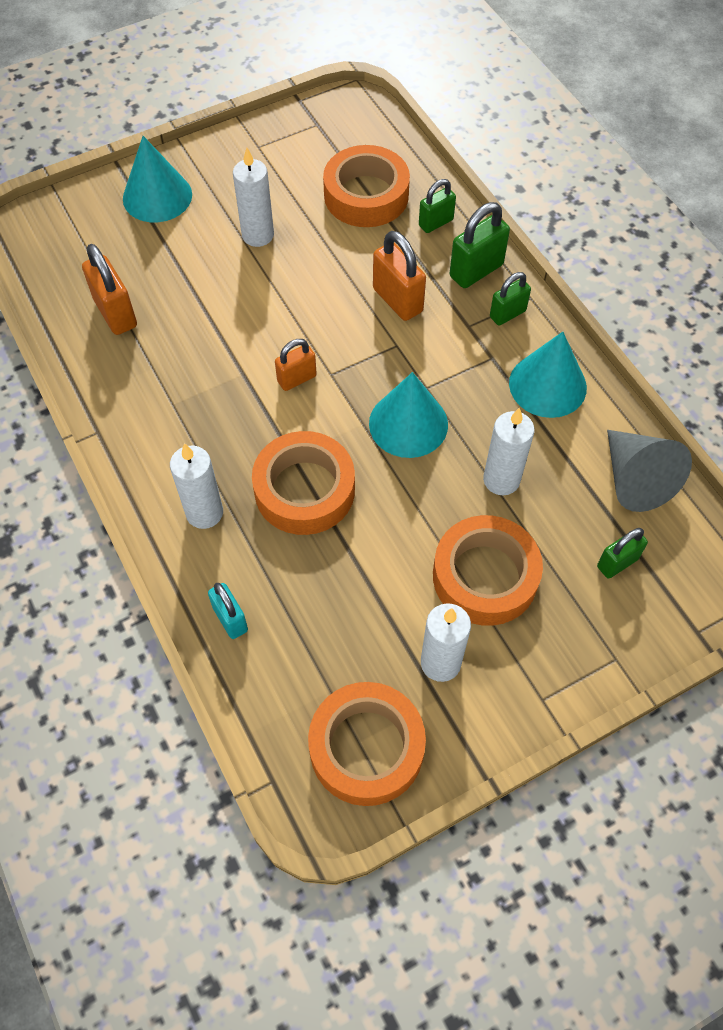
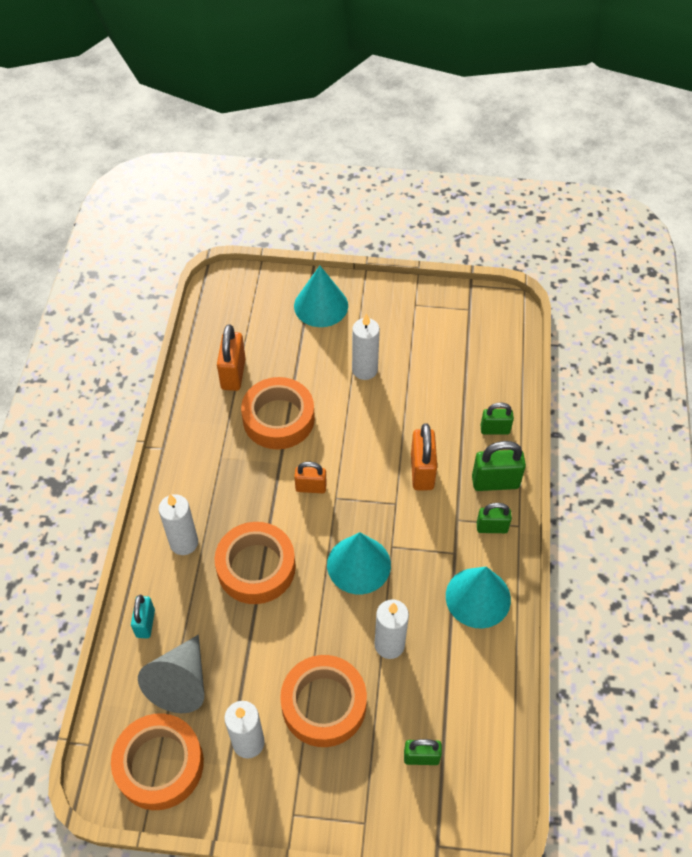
camera: 35 degrees right, 5 degrees down
(366, 195) = (461, 381): orange tape -> orange tape (278, 419)
(635, 479) = (484, 706): grey cone -> grey cone (181, 682)

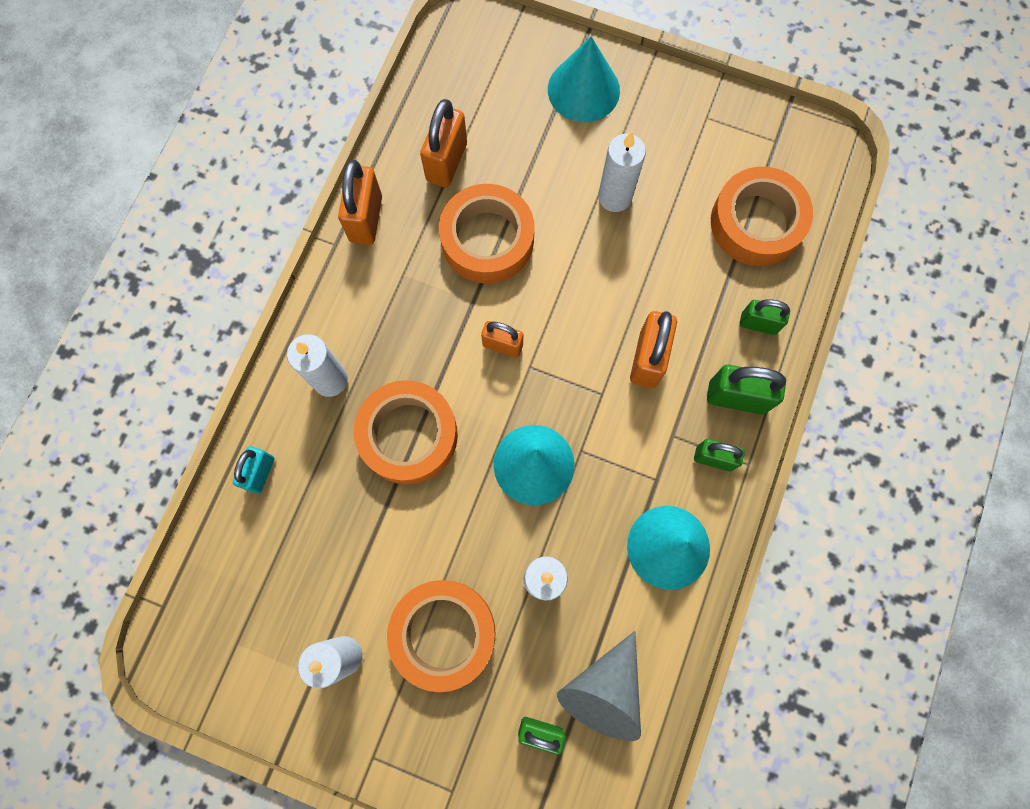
camera: 15 degrees right, 20 degrees up
(159, 764) = (235, 654): orange tape -> orange tape (756, 222)
(181, 682) = (283, 559): grey cone -> grey cone (604, 690)
(182, 425) = (366, 219): none -> orange padlock

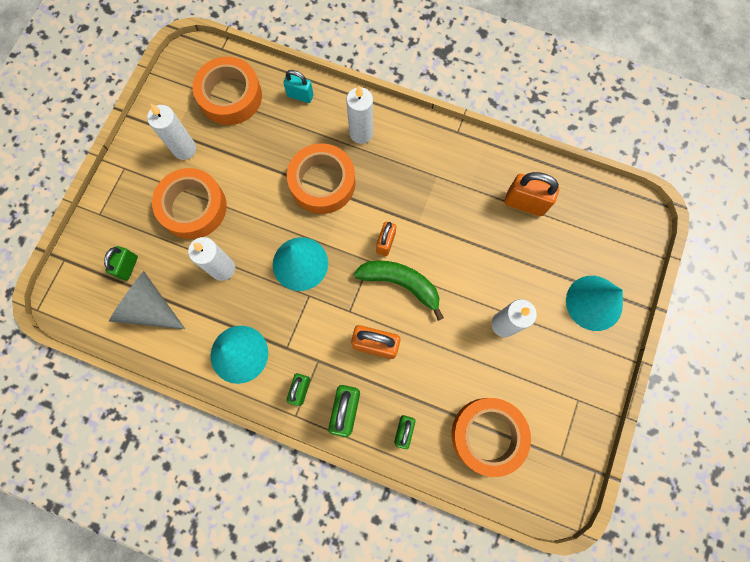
camera: 90 degrees right, 0 degrees up
(366, 219) = (477, 151): orange padlock -> none
(487, 240) = (465, 232): orange tape -> orange tape (230, 96)
(562, 324) = (401, 283): none -> green banana

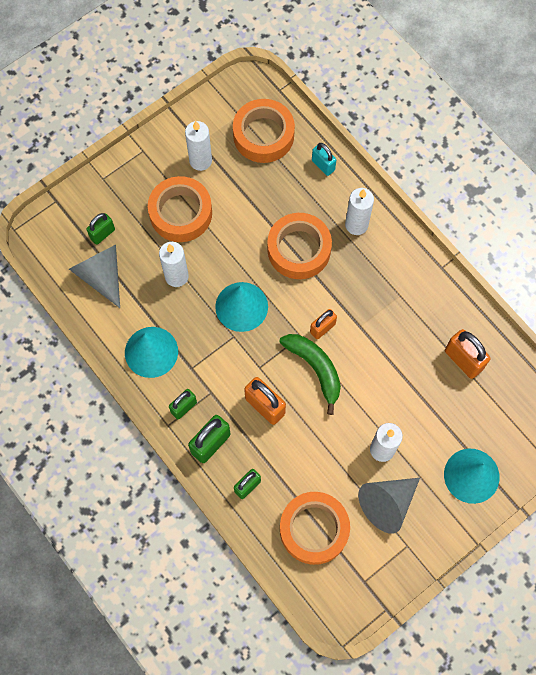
camera: 30 degrees right, 5 degrees down
(538, 371) = (387, 504): none -> grey cone

